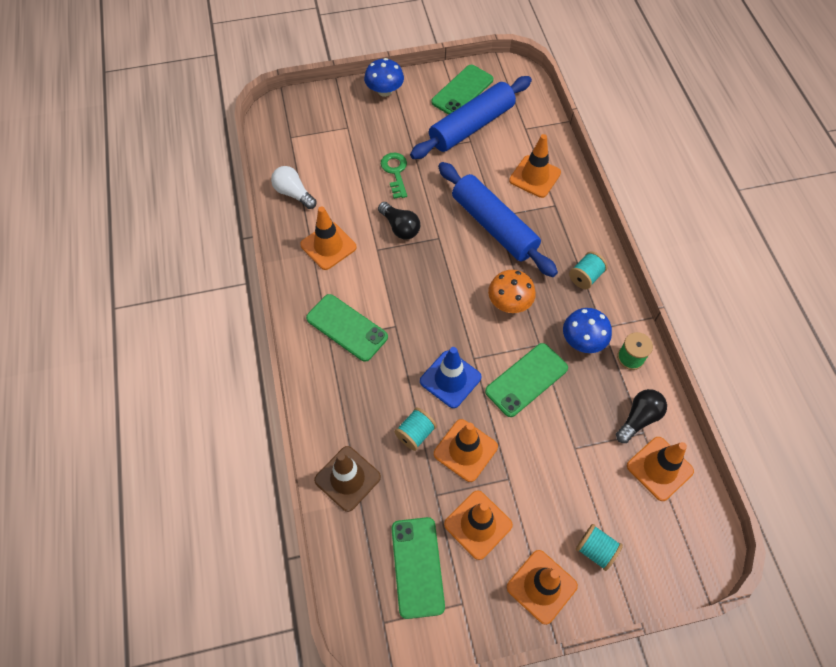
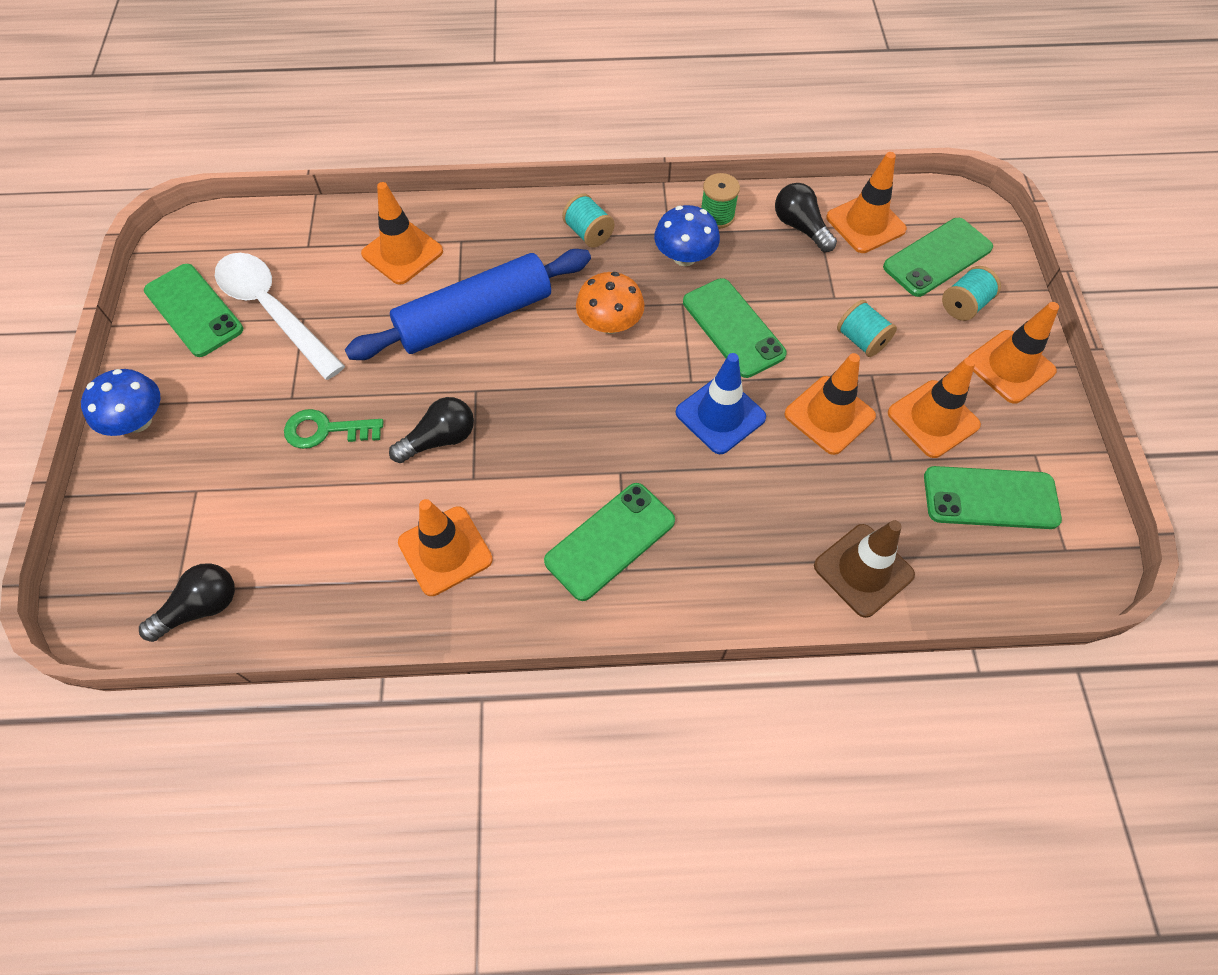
camera: 80 degrees left, 0 degrees up
(282, 149) = (201, 607): none -> black light bulb
(293, 193) = (313, 597): white light bulb -> none
(415, 433) = (800, 472): turquoise spool -> turquoise spool (861, 340)
(471, 126) = (273, 311): blue rolling pin -> white spoon
(641, 528) = (937, 257): none -> green phone

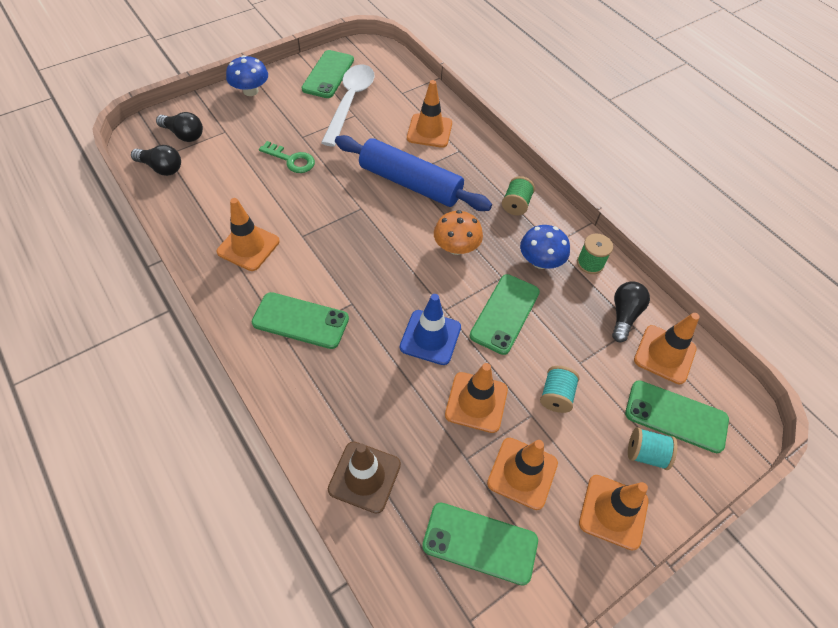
camera: 55 degrees right, 5 degrees down
(325, 430) = (291, 160): green key -> green key turned 150 degrees clockwise
(440, 439) = (317, 209): black light bulb -> black light bulb (184, 135)
(588, 233) = (516, 204): turquoise spool -> green spool
(990, 498) = (480, 543): green phone -> green phone turned 45 degrees counterclockwise

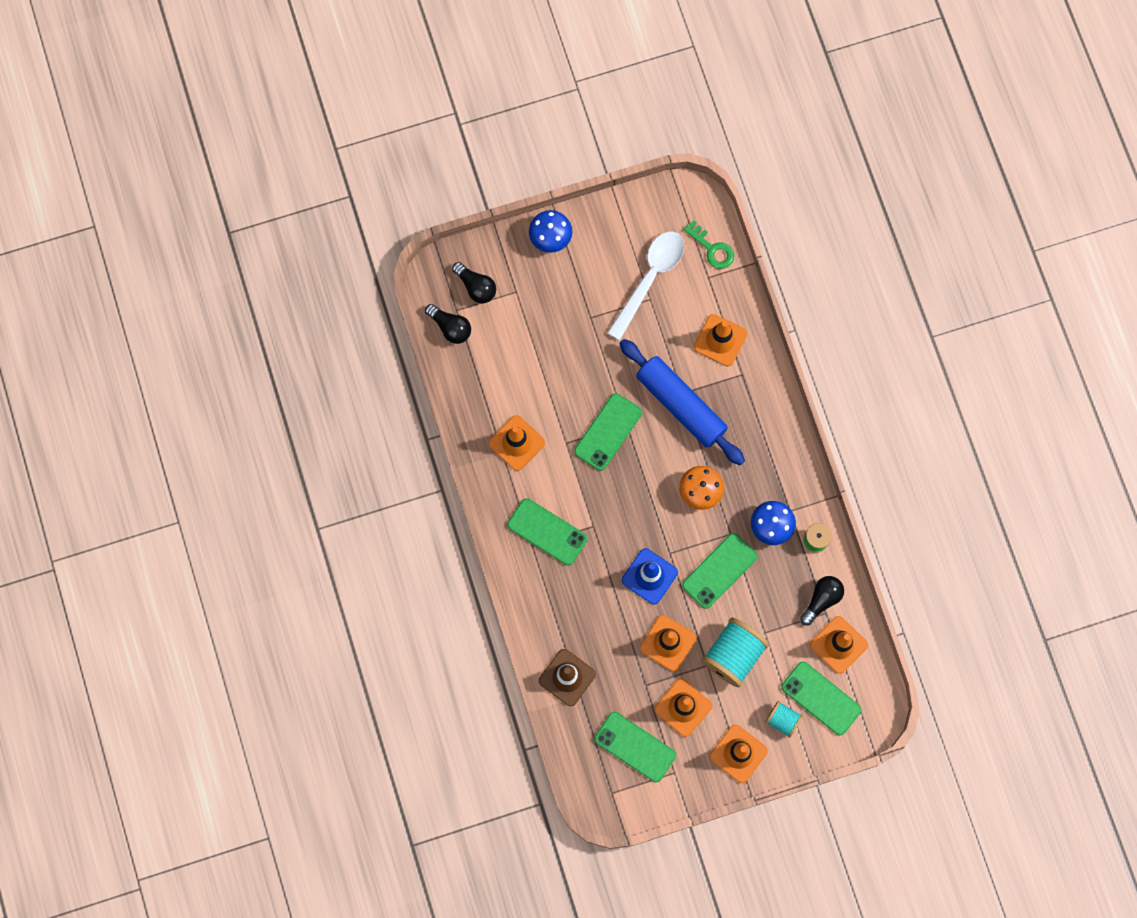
camera: 20 degrees right, 20 degrees up
(291, 160) = (574, 347): green key -> green key (712, 249)
(328, 74) = (636, 230): green phone -> green phone (608, 432)
(516, 204) = (773, 457): green spool -> none
(556, 396) = (733, 655): turquoise spool -> turquoise spool, size x1.82

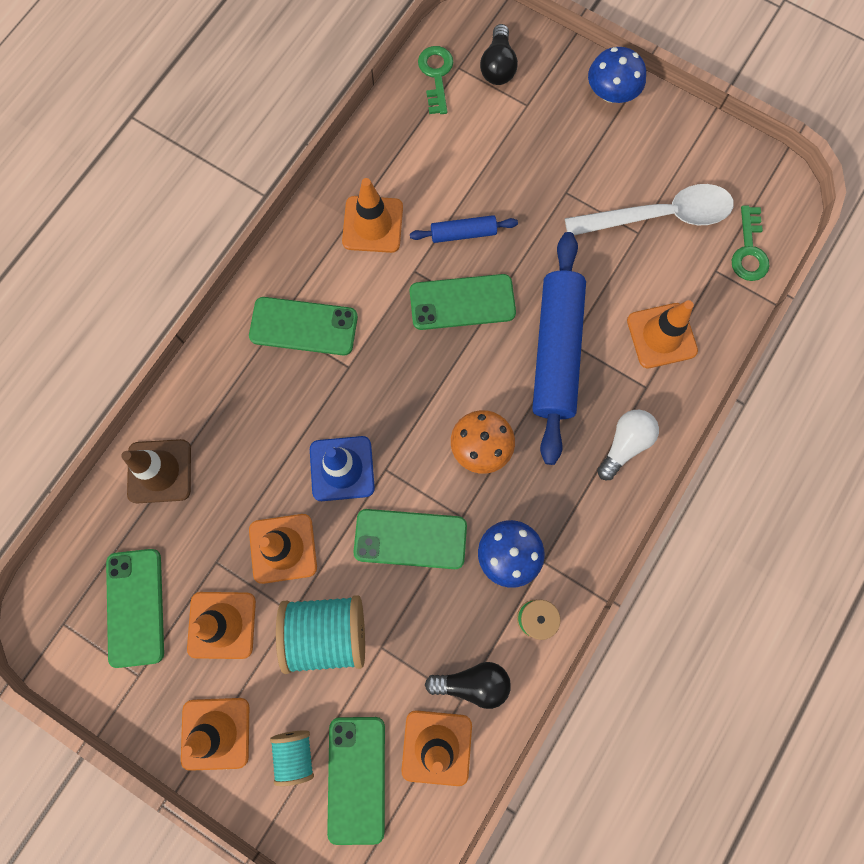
camera: 50 degrees right, 0 degrees up
(450, 327) = (436, 75): black light bulb -> green key
(547, 532) = (303, 326): green phone -> green phone turned 75 degrees counterclockwise
(566, 396) = (463, 233): none -> blue rolling pin
(763, 414) = (624, 444): none -> white light bulb

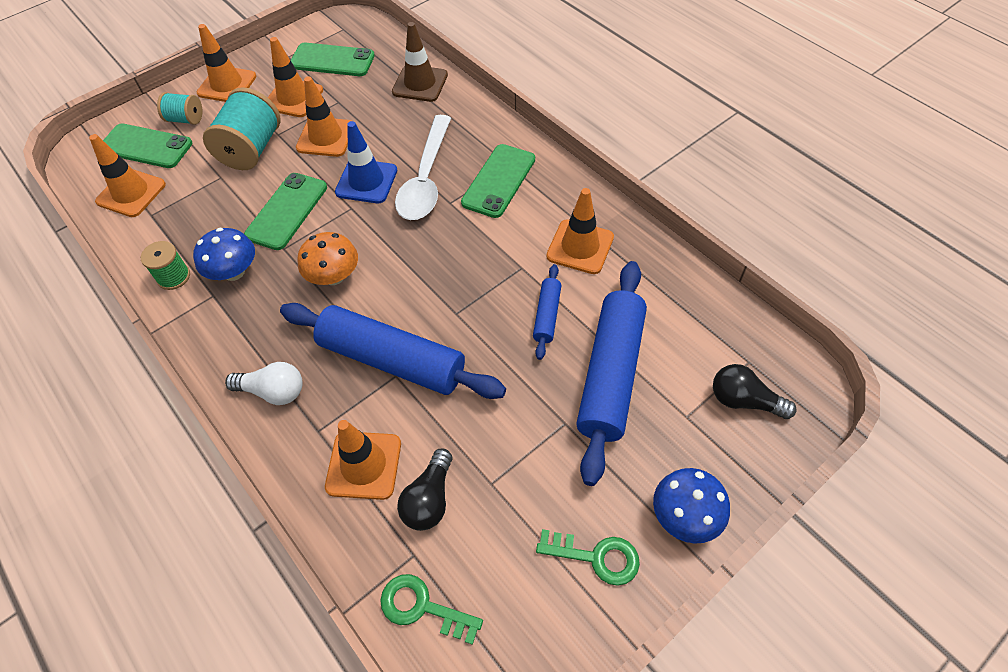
camera: 110 degrees right, 20 degrees down
(436, 75) = (741, 338): green key -> green key (596, 557)
(462, 302) = (475, 296): green phone -> none
(472, 683) = (157, 224): black light bulb -> black light bulb (429, 499)
(507, 168) = (610, 374): none -> blue rolling pin
(624, 444) = (273, 391): white light bulb -> white light bulb turned 45 degrees counterclockwise
(659, 216) = (503, 514): white spoon -> white spoon (426, 179)

